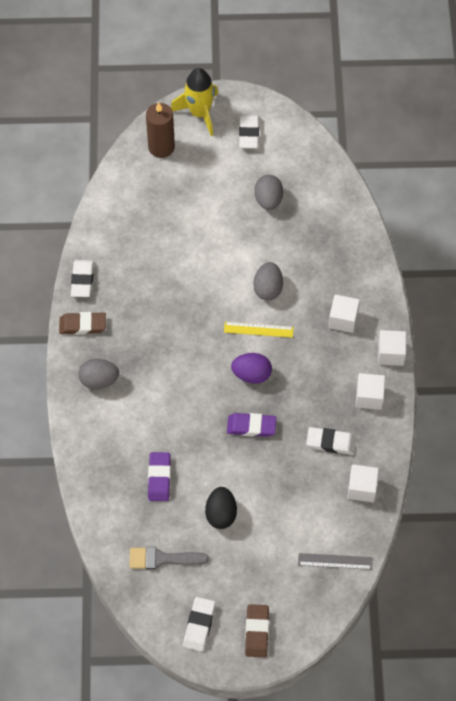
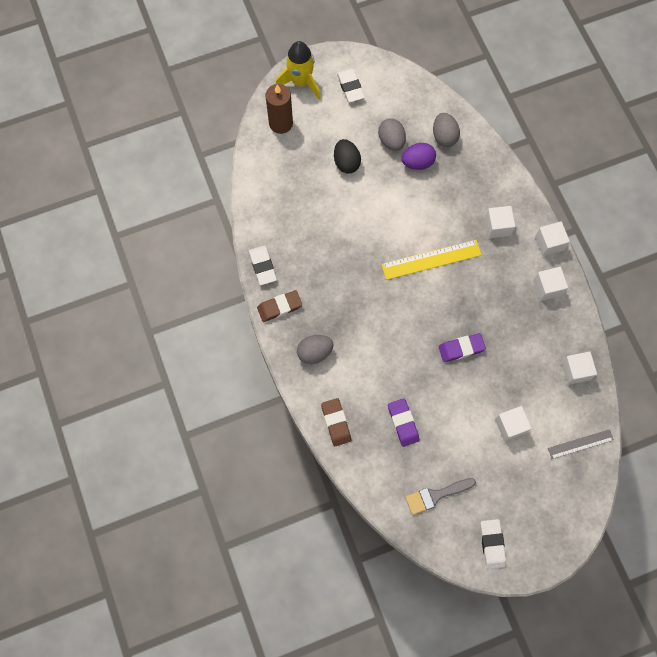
camera: 20 degrees left, 10 degrees up
(221, 514) = (468, 436): black egg -> black egg (346, 162)
(251, 374) = (442, 302): purple egg -> purple egg (417, 162)
(257, 632) = (542, 531): brown eraser -> brown eraser (336, 423)
(258, 329) = (431, 259): yellow ruler -> yellow ruler, size x1.60
(268, 288) = (424, 220): grey egg -> grey egg (444, 136)
(269, 518) = (510, 426): none -> white cube
(331, 442) = (533, 339): white eraser -> none

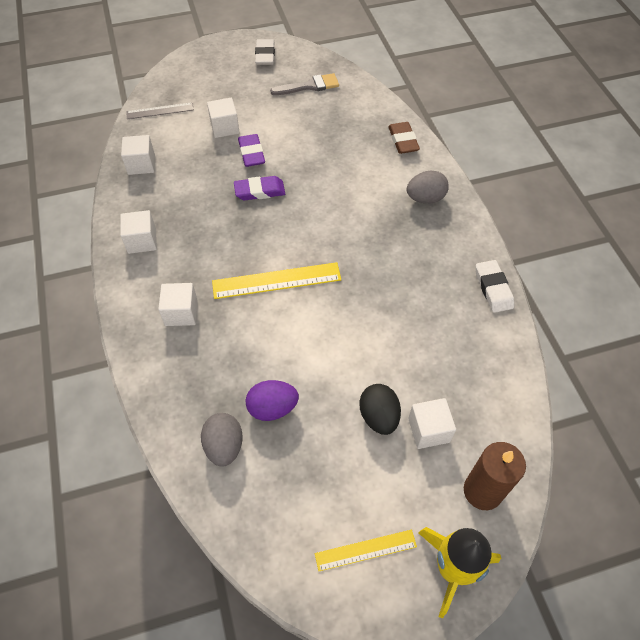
camera: 175 degrees left, 15 degrees down
(279, 307) = (468, 244): brown eraser -> none
(350, 87) = (365, 550): white eraser -> yellow ruler
(391, 141) = (307, 445): grey egg -> none
(403, 423) = (333, 136): purple eraser -> purple eraser (251, 153)
(549, 243) = (121, 288): white cube -> white cube (429, 430)

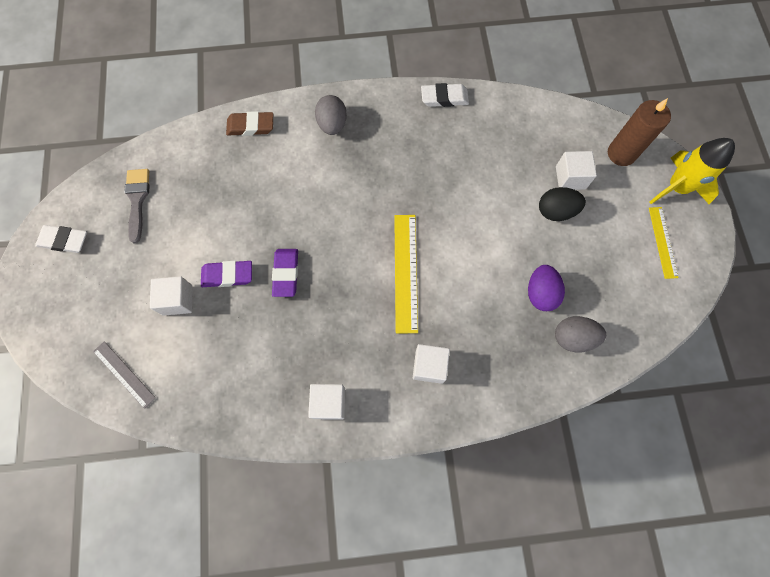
camera: 80 degrees left, 15 degrees up
(141, 164) = (211, 400): white cube -> none
(160, 111) = (124, 374): grey ruler -> grey ruler turned 45 degrees counterclockwise

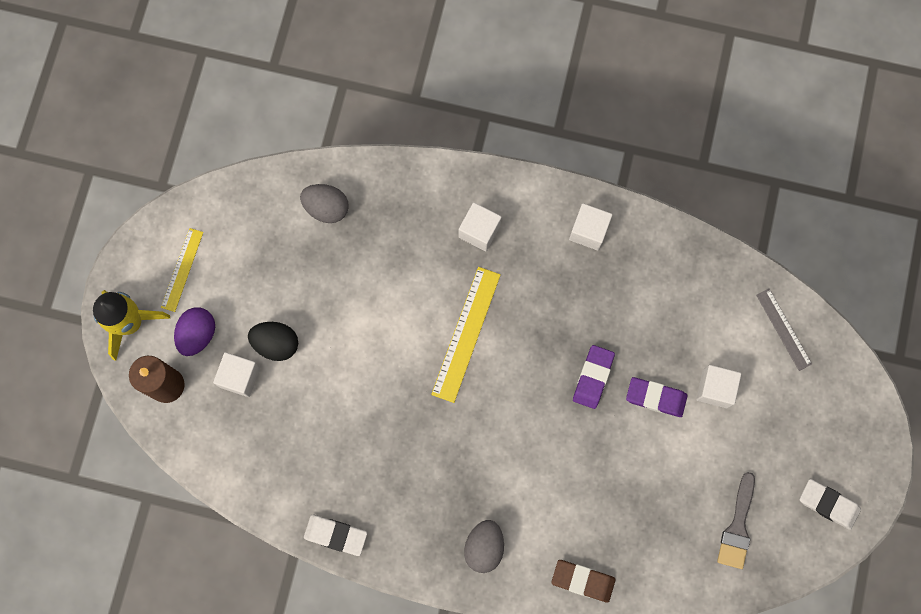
camera: 160 degrees left, 5 degrees up
(540, 293) = (337, 262): purple egg -> purple egg (198, 334)

